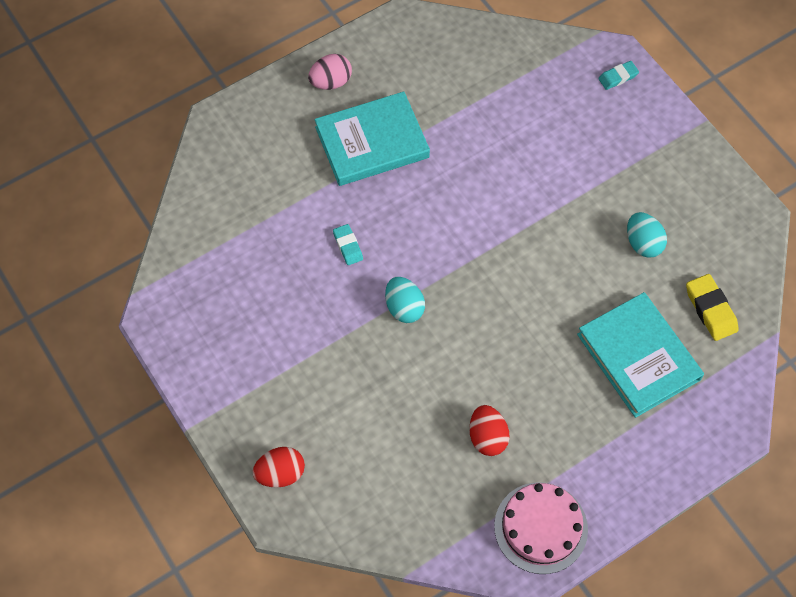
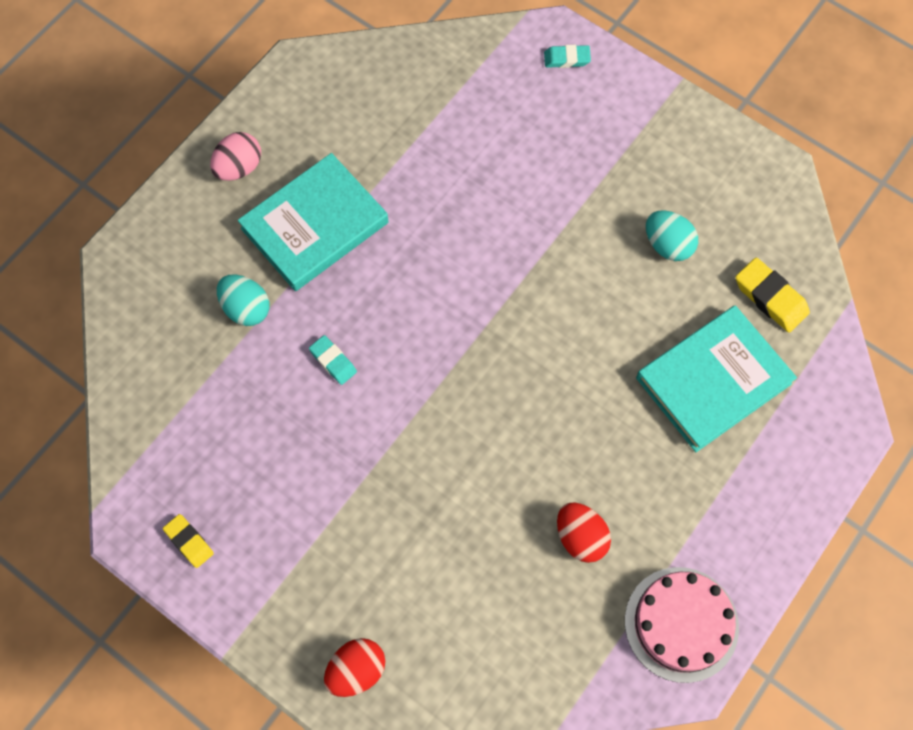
camera: 20 degrees left, 5 degrees up
(192, 340) = (189, 542): none -> yellow eraser
(404, 307) = (426, 414): turquoise egg -> turquoise egg (246, 308)
(618, 77) = (566, 59): turquoise eraser -> turquoise eraser turned 45 degrees clockwise
(638, 357) = (713, 380): turquoise book -> turquoise book turned 75 degrees counterclockwise

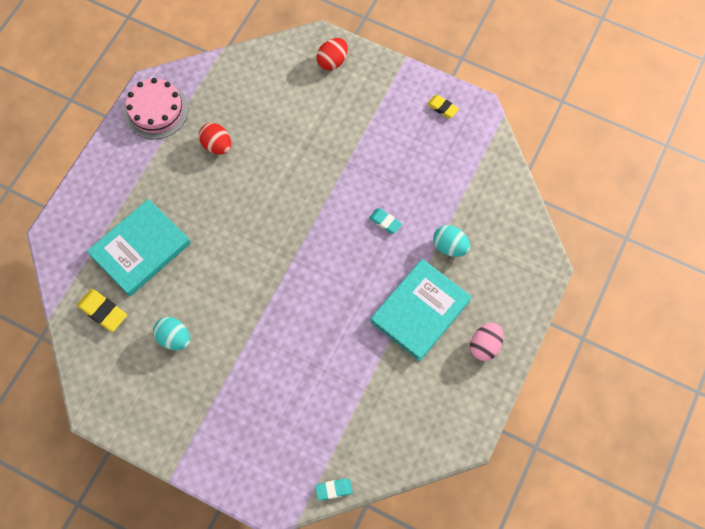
camera: 170 degrees right, 0 degrees up
(566, 59) = (261, 481): turquoise eraser -> turquoise eraser (334, 489)

